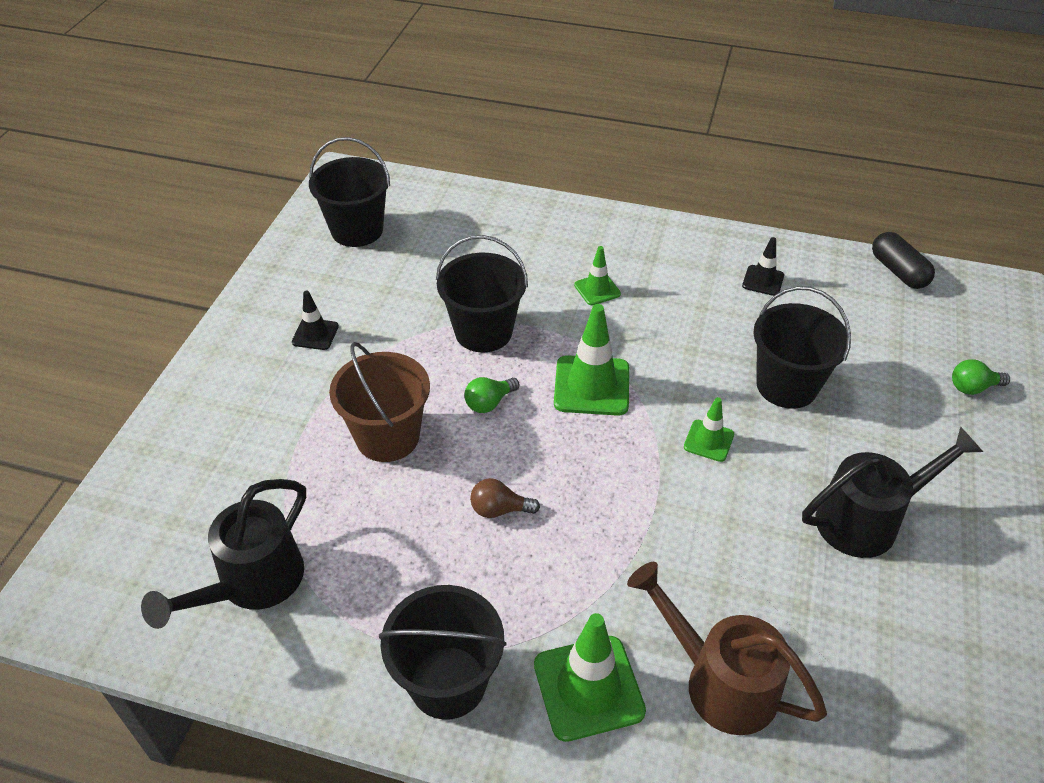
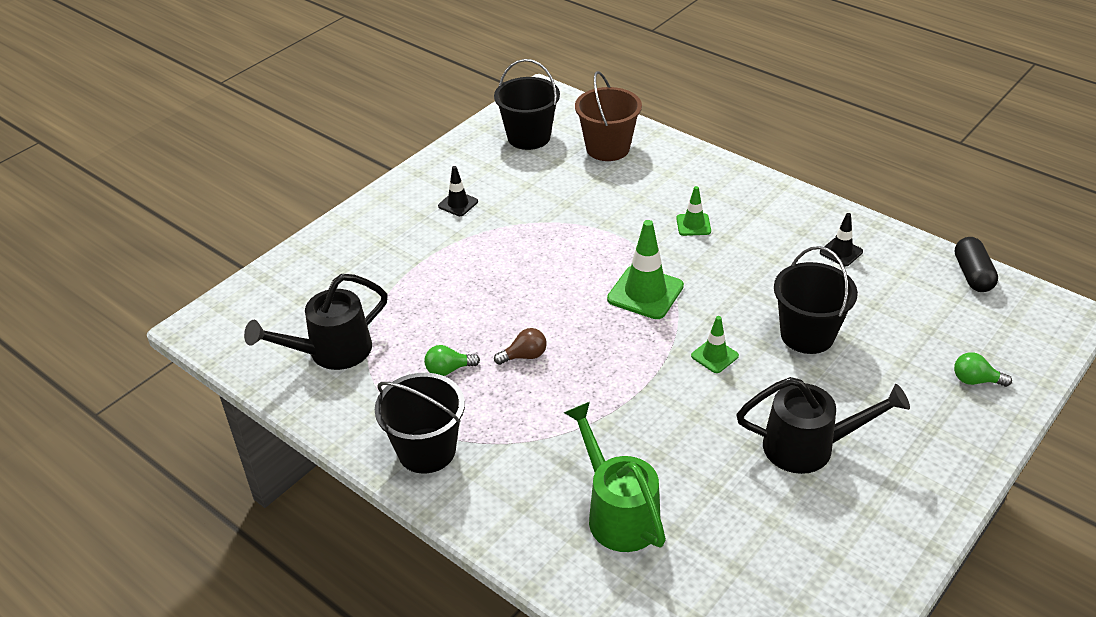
camera: 25 degrees right, 5 degrees down
(387, 437) = (472, 286): brown bucket -> brown bucket (608, 148)
(483, 332) = (584, 233): black bucket -> none
(489, 403) = (559, 283): green light bulb -> green light bulb (448, 370)
(499, 509) = (524, 356): brown light bulb -> brown light bulb turned 135 degrees clockwise
(588, 688) = (520, 485): green traffic cone -> none
(719, 681) = (618, 512): brown watering can -> green watering can

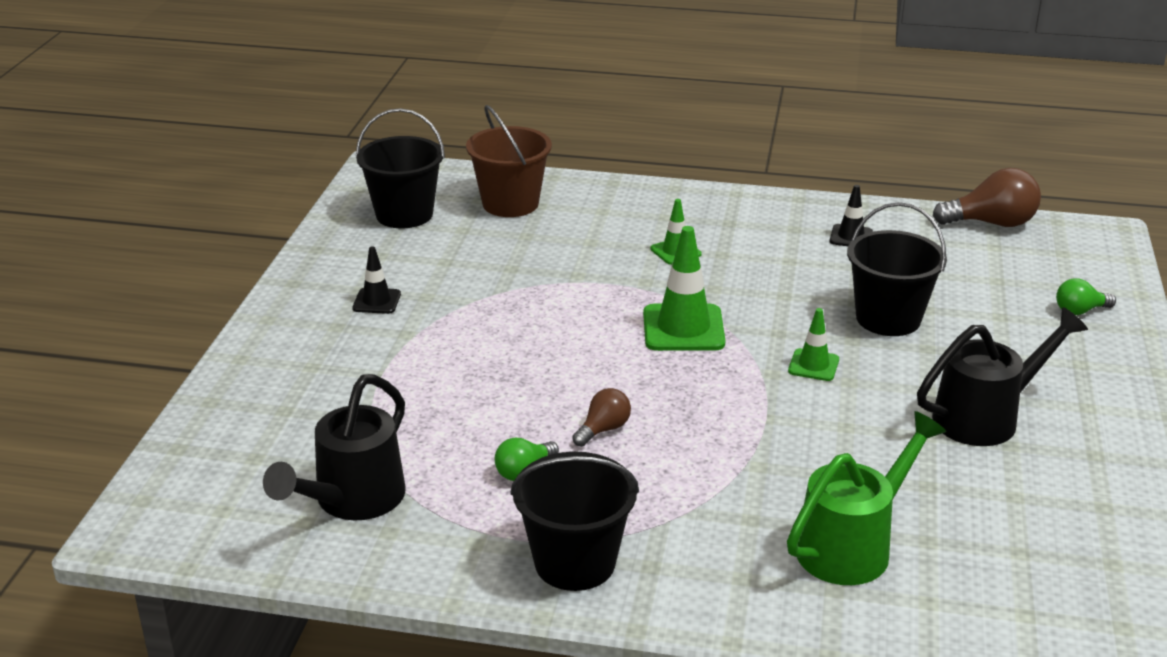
camera: 30 degrees left, 10 degrees down
(618, 512) = (853, 546): green watering can -> green watering can turned 105 degrees clockwise
(972, 275) = (991, 223): black capsule -> brown light bulb

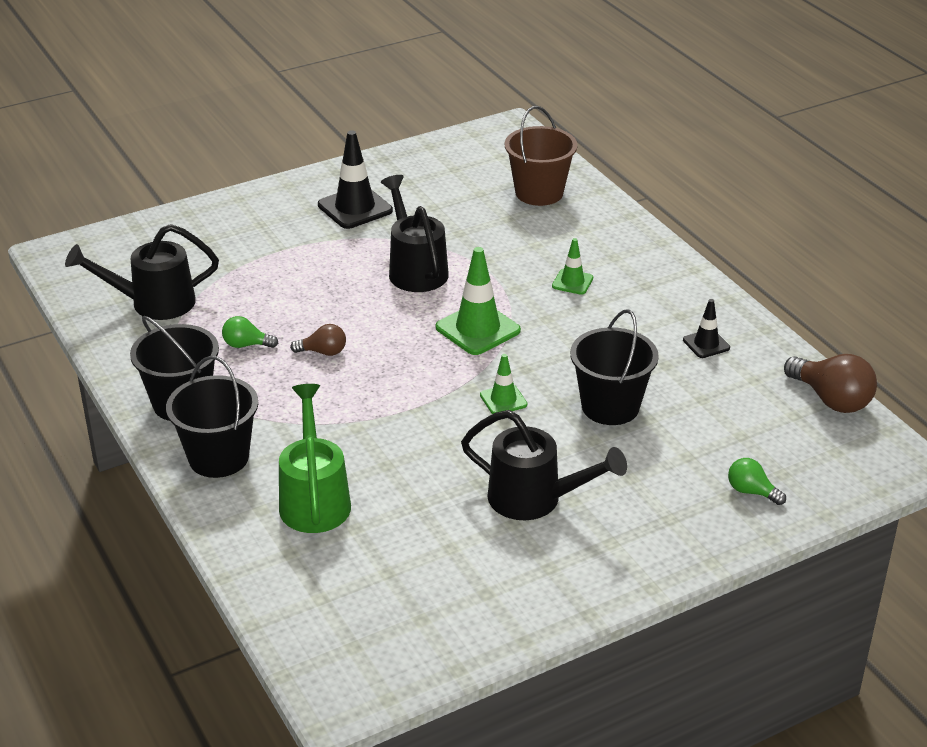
camera: 50 degrees right, 5 degrees up
(376, 301) = (355, 208): black traffic cone -> black traffic cone, size x1.80
(404, 214) = (467, 164): black bucket -> black bucket (218, 458)
(536, 316) = (415, 269): none -> black watering can
(853, 546) = (314, 499): green watering can -> green watering can turned 105 degrees counterclockwise

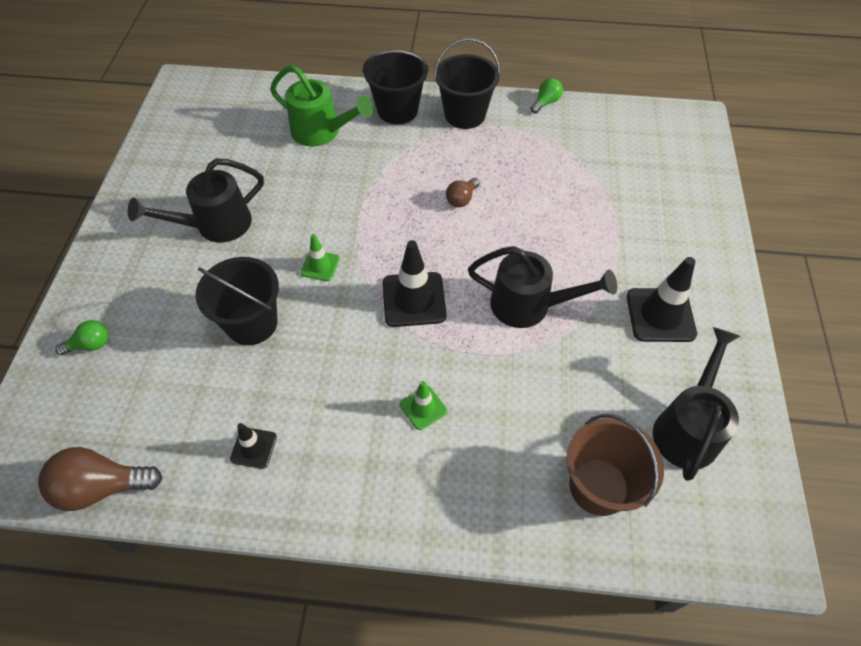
camera: 125 degrees right, 20 degrees up
(153, 303) = (592, 141): black watering can -> black watering can (688, 427)
(246, 345) = (503, 166): green light bulb -> green light bulb (546, 102)
(478, 329) = (414, 299): green traffic cone -> black traffic cone

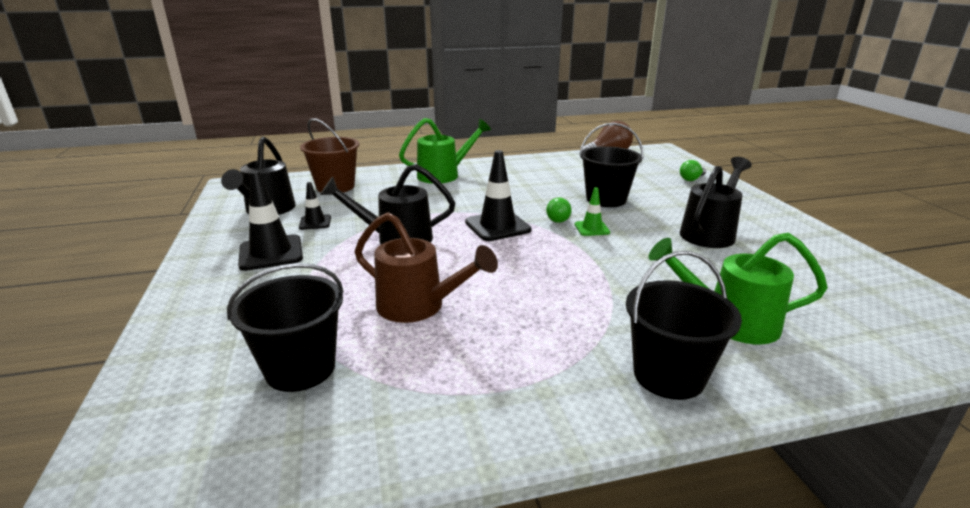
camera: 160 degrees right, 30 degrees down
(253, 448) = (547, 170): black traffic cone -> black traffic cone (315, 222)
(421, 481) = (444, 175): none -> green watering can
(423, 408) = (458, 191): green traffic cone -> none
(462, 199) = (498, 293): brown light bulb -> none
(465, 115) = (561, 395): black bucket -> black bucket (300, 368)
(527, 201) = (419, 306): none -> brown watering can
(546, 102) = (427, 459): green light bulb -> green light bulb (559, 219)

